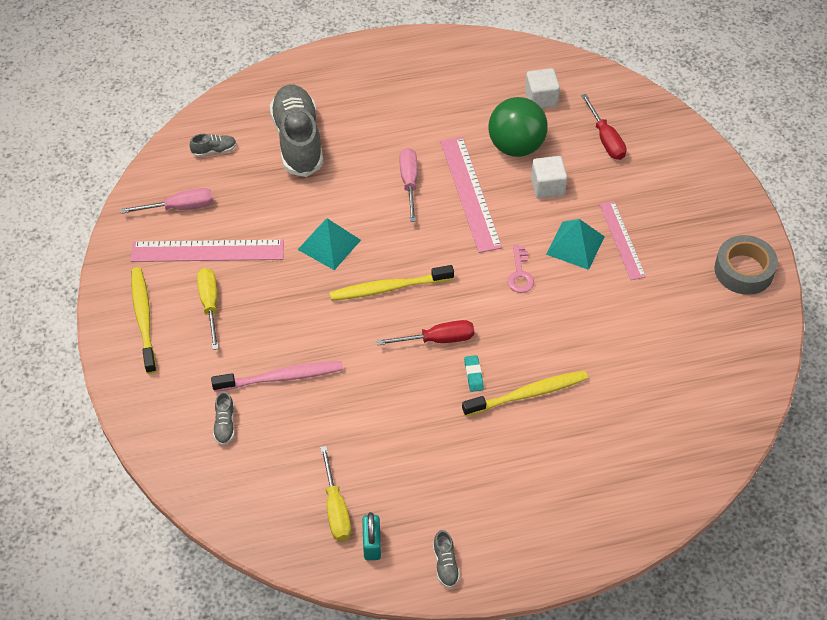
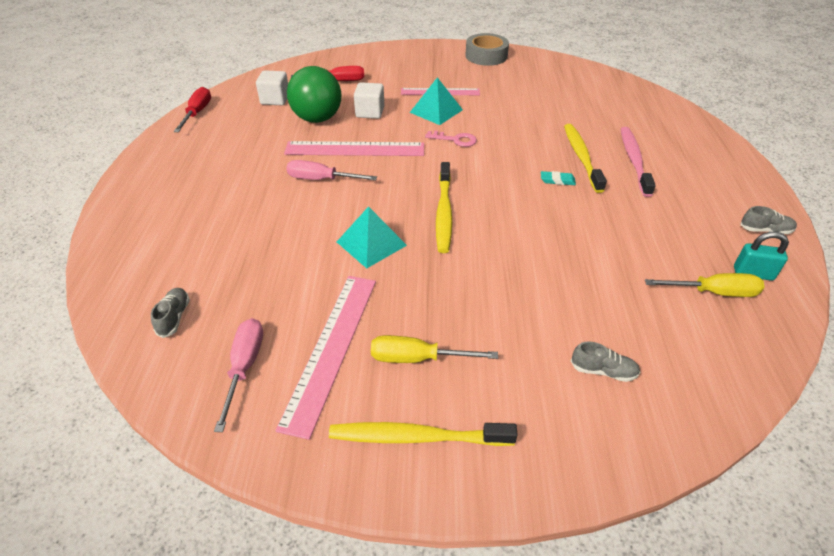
camera: 75 degrees left, 10 degrees down
(281, 377) = (540, 309): pink toothbrush -> pink toothbrush (634, 161)
(298, 141) = (213, 244): grey shoe -> none
(438, 339) = (514, 193): red screwdriver -> red screwdriver (197, 113)

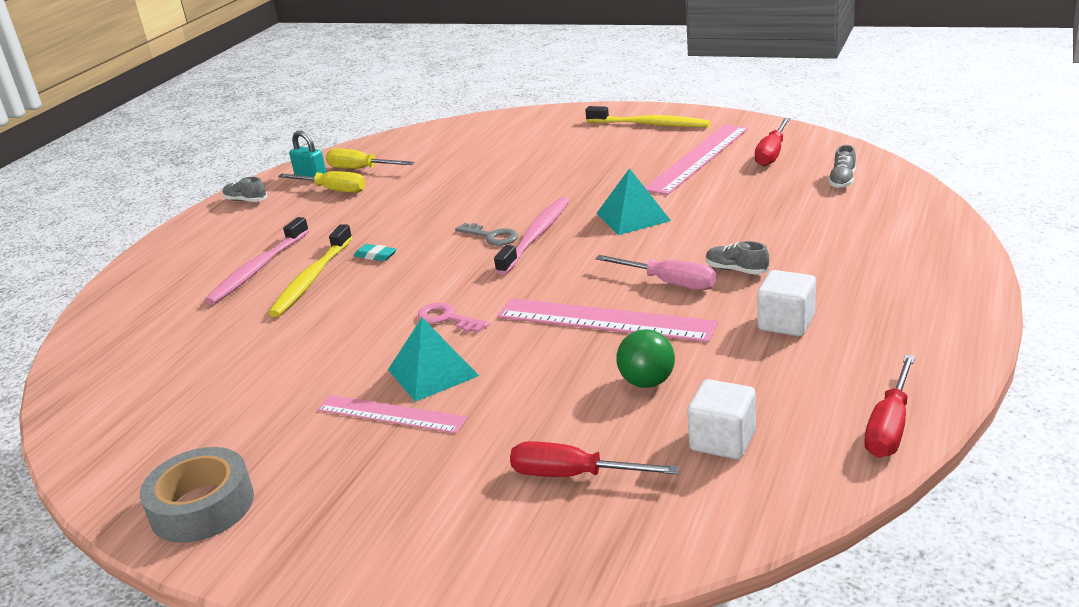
camera: 155 degrees left, 15 degrees down
(244, 367) = (772, 154): pink screwdriver -> red screwdriver
(317, 119) = (647, 382): green ball -> green ball, size x0.58
(370, 112) = (547, 384): white cube -> white cube (786, 323)
(417, 358) = (630, 151): yellow screwdriver -> yellow screwdriver (333, 190)
(444, 212) = (535, 236): yellow toothbrush -> pink toothbrush
(481, 209) = (491, 236): none -> grey key
(603, 371) = (499, 141): grey shoe -> grey shoe (736, 270)

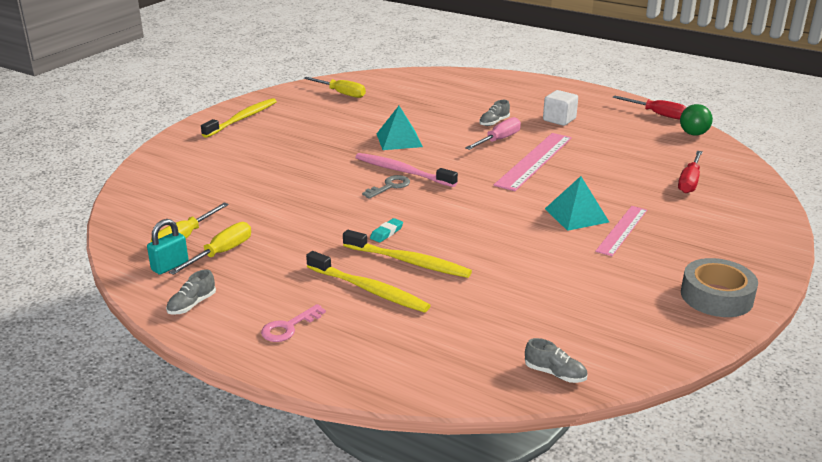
camera: 85 degrees left, 0 degrees up
(258, 268) = (368, 289): pink toothbrush -> yellow toothbrush
(447, 318) = (507, 208): pink key -> pink key (289, 327)
(647, 382) = (606, 157): green ball -> green ball (693, 134)
(697, 158) = (324, 113): pink ruler -> none
(723, 440) = (663, 146): white cube -> none
(772, 154) = (341, 93): red screwdriver -> yellow screwdriver
(842, 180) = (400, 84): grey shoe -> grey shoe (555, 373)

